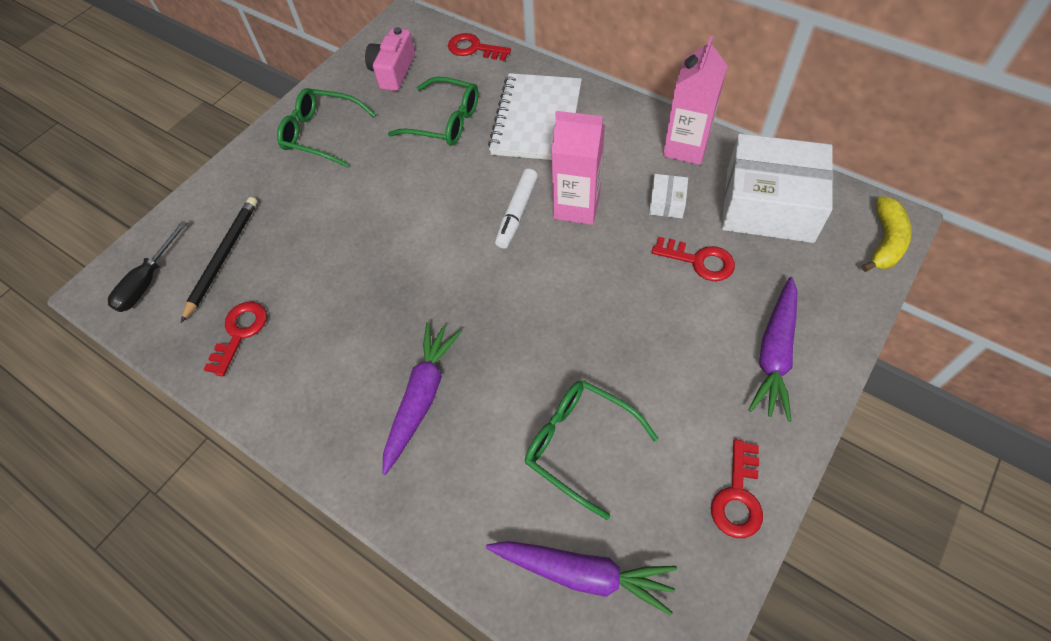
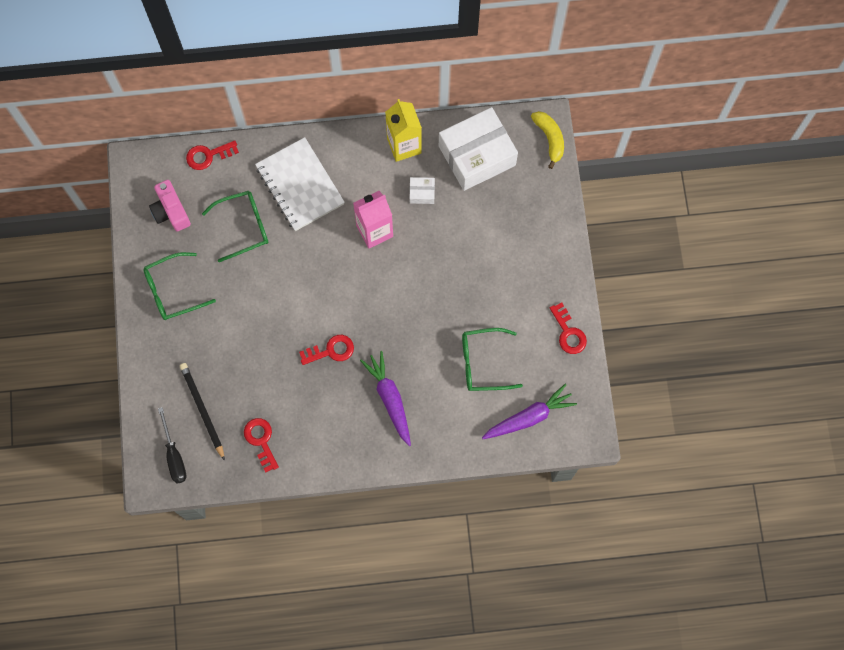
camera: 45 degrees left, 15 degrees up
(517, 213) = (345, 259): white marker -> none
(667, 202) = (422, 193): white box -> white box turned 60 degrees counterclockwise
(686, 147) = (404, 145): pink carton -> yellow carton
(699, 261) = (465, 219): red key -> red key (331, 350)
(774, 353) = (538, 247): purple carrot -> none

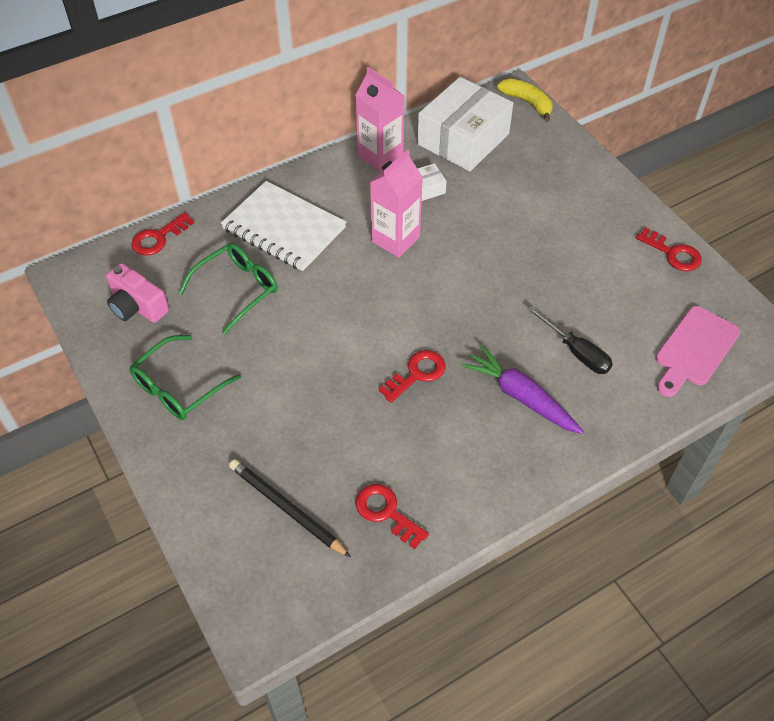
camera: 25 degrees left, 20 degrees down
(174, 455) = (275, 583): black screwdriver -> black screwdriver (576, 352)
(404, 145) = (380, 156): yellow carton -> pink carton
(483, 363) = (603, 316): green glasses -> none
(529, 417) = (694, 350): purple carrot -> pink cutting board

